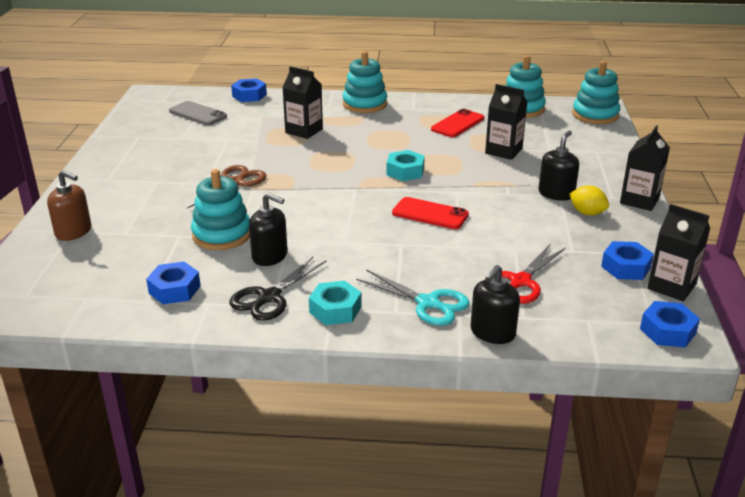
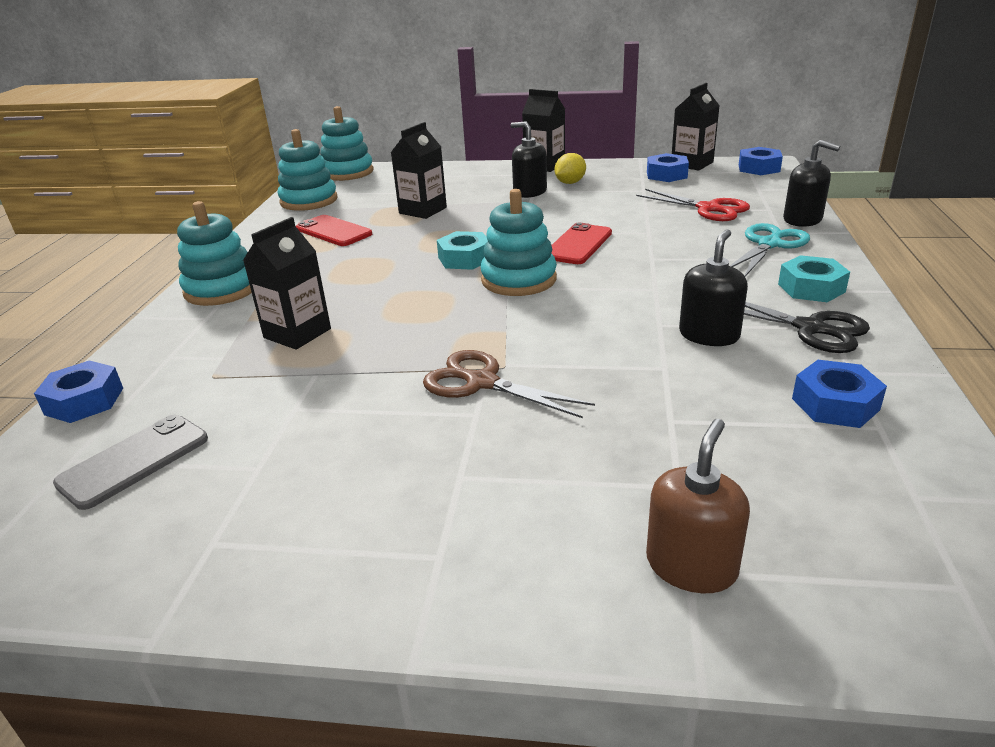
camera: 85 degrees left, 0 degrees up
(222, 234) = (659, 379): turquoise stacking toy -> turquoise stacking toy (519, 280)

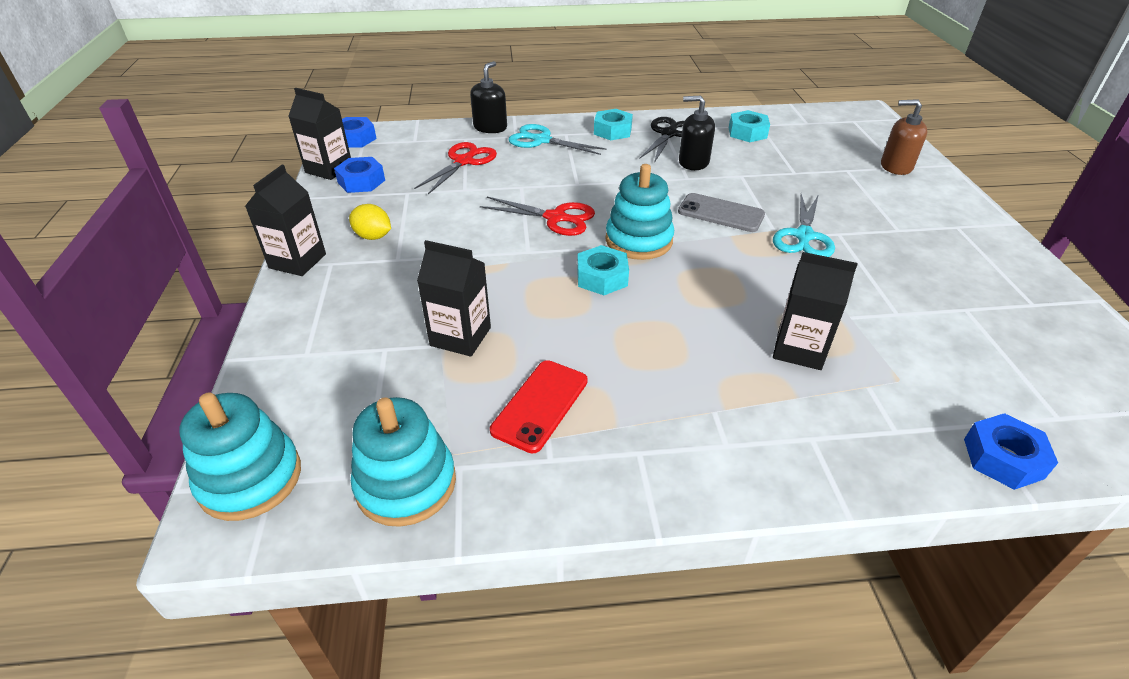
camera: 105 degrees left, 10 degrees up
(134, 461) = (1022, 376): grey phone -> grey phone (721, 213)
(222, 289) = (743, 455): turquoise stacking toy -> none
(482, 382) = (804, 236): brown scissors -> turquoise scissors
(530, 192) = (401, 261): black soap dispenser -> none
(578, 245) = (555, 218): red phone -> red scissors
(835, 404) = (747, 132): blue nut -> turquoise nut

